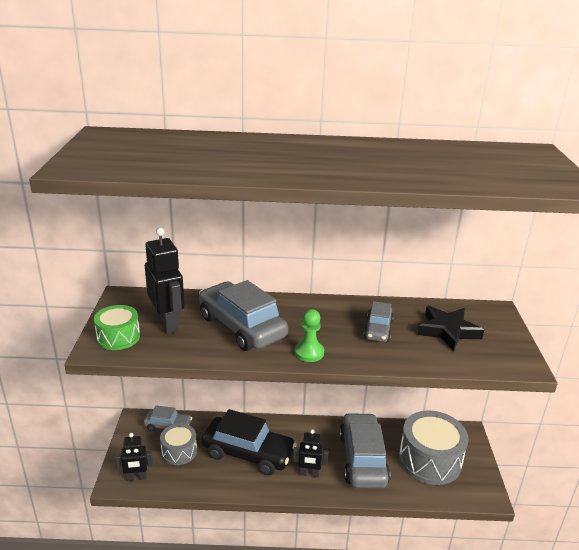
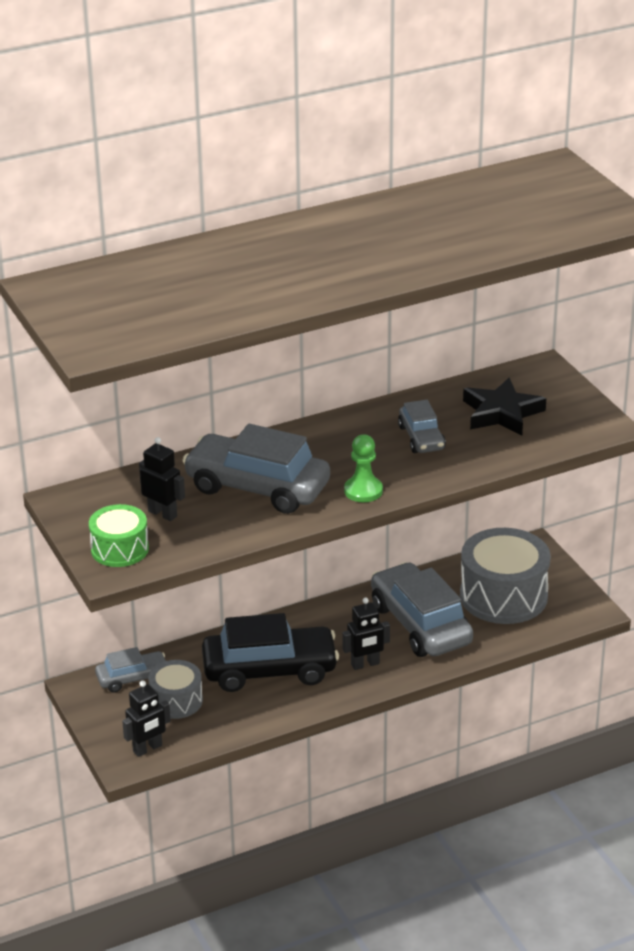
camera: 25 degrees left, 5 degrees up
(168, 323) = (163, 513): black robot -> black robot, size x0.62

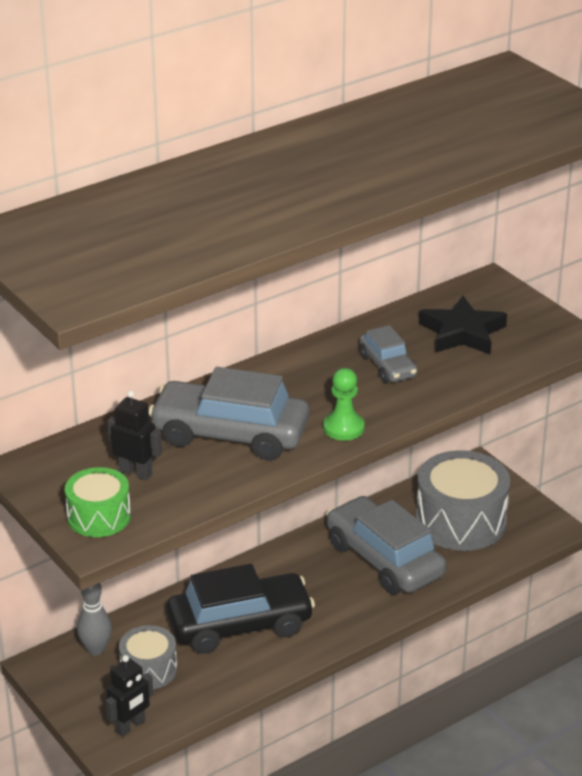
camera: 10 degrees left, 0 degrees up
(132, 678) = (96, 649): grey car -> grey bowling pin
(365, 664) = (338, 608): black robot -> none

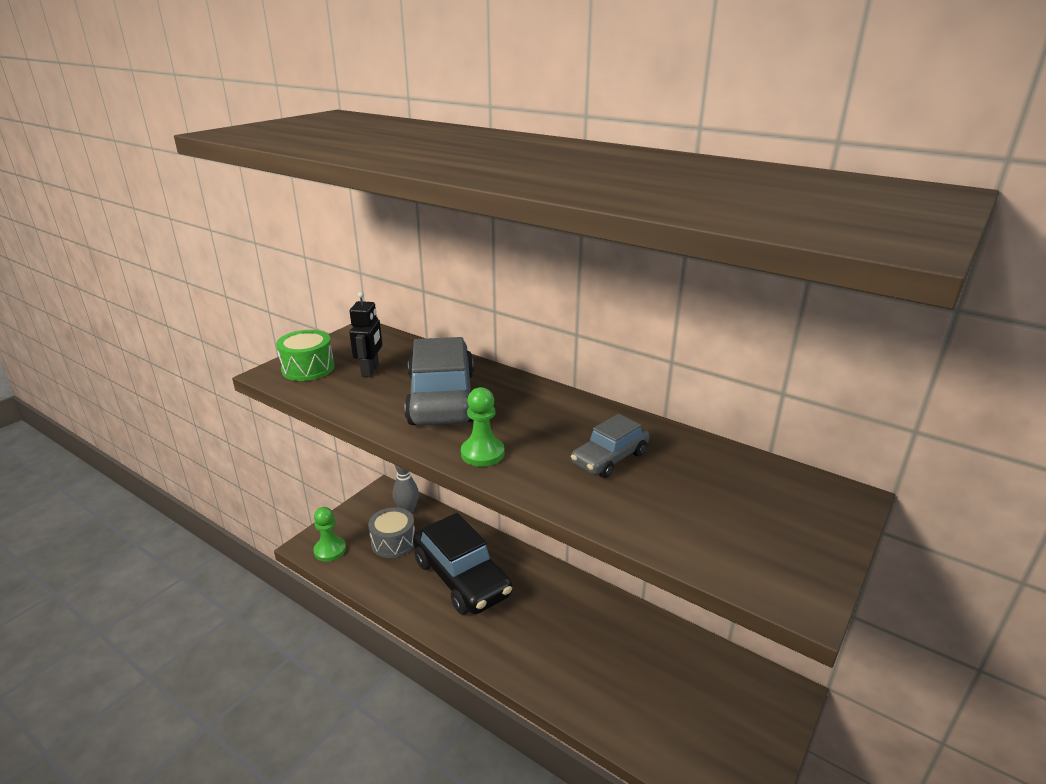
camera: 70 degrees right, 5 degrees down
(130, 726) = (330, 550): black robot -> green pawn
(384, 559) = (593, 652): grey car -> none
(461, 521) = (690, 702): grey drum -> none
(462, 333) = (718, 496): black star -> none

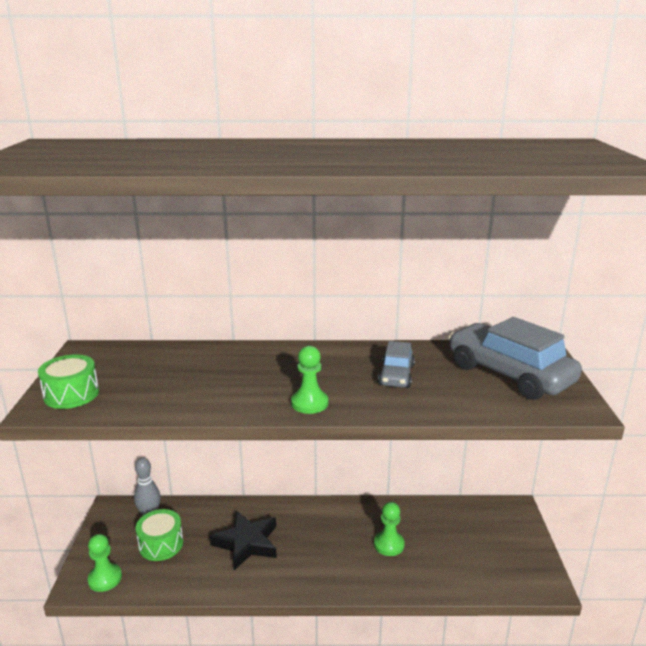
camera: 35 degrees left, 5 degrees down
(370, 370) = (136, 377): black robot -> none
(393, 542) = (161, 544): grey drum -> green drum
(441, 398) = (227, 378): grey car -> grey car (509, 374)
(461, 578) = (246, 543): black car -> black star
(595, 652) = (389, 544): none -> green pawn

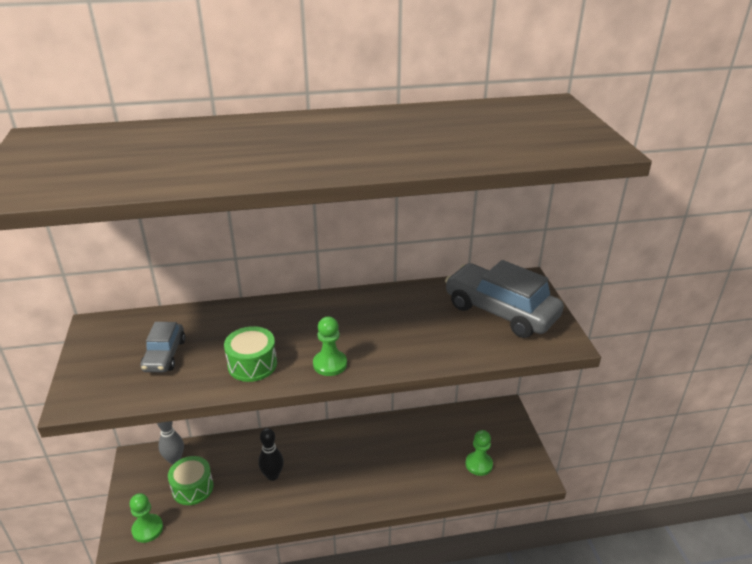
camera: 10 degrees left, 10 degrees up
(71, 394) = (99, 380): green drum -> green drum (252, 364)
(246, 543) = (272, 475): black star -> black bowling pin
(389, 544) = (400, 459): green pawn -> green pawn (479, 464)
(396, 375) = (402, 323): grey car -> grey car (164, 355)

